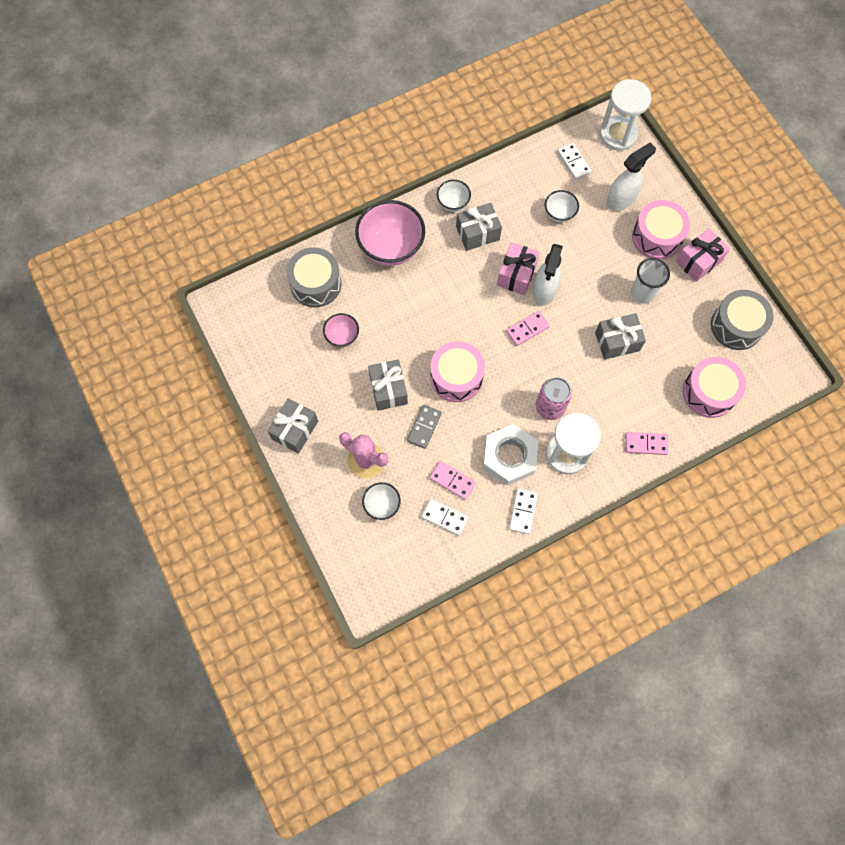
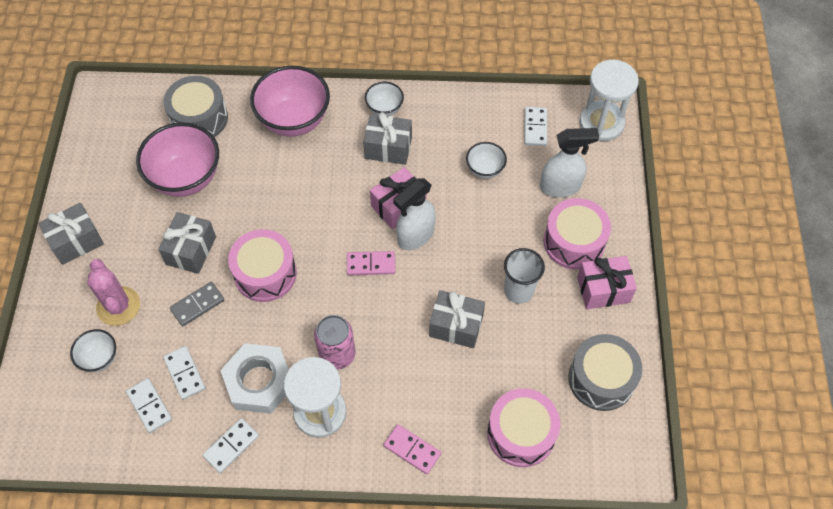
camera: 30 degrees right, 10 degrees down
(342, 336) = (186, 178): pink bowl -> pink bowl, size x1.98
(452, 481) = (184, 373): pink domino -> white domino

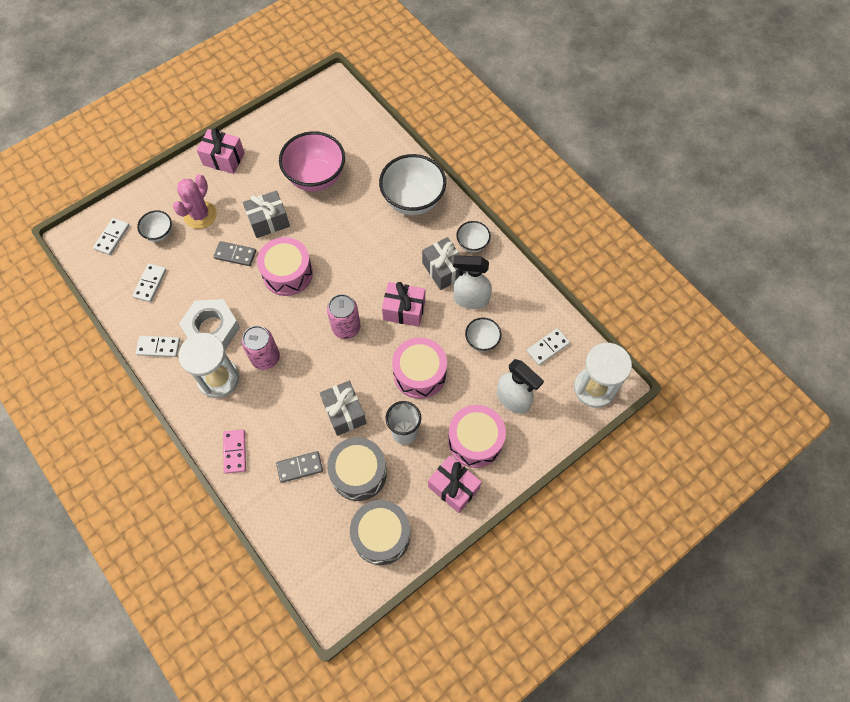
camera: 50 degrees right, 5 degrees up
(76, 241) = (223, 159): grey gift -> pink gift
(184, 373) = (185, 285): white domino -> white domino (112, 237)
(199, 118) = (365, 149): grey drum -> grey drum (358, 473)
(294, 120) = (413, 200): pink bowl -> white bowl
(371, 264) = (346, 327): pink domino -> pink can
(415, 236) = (390, 337): white spray bottle -> white spray bottle (470, 299)
(478, 402) = (299, 467): none -> grey domino
(521, 433) = (298, 511): pink drum -> pink drum (419, 373)

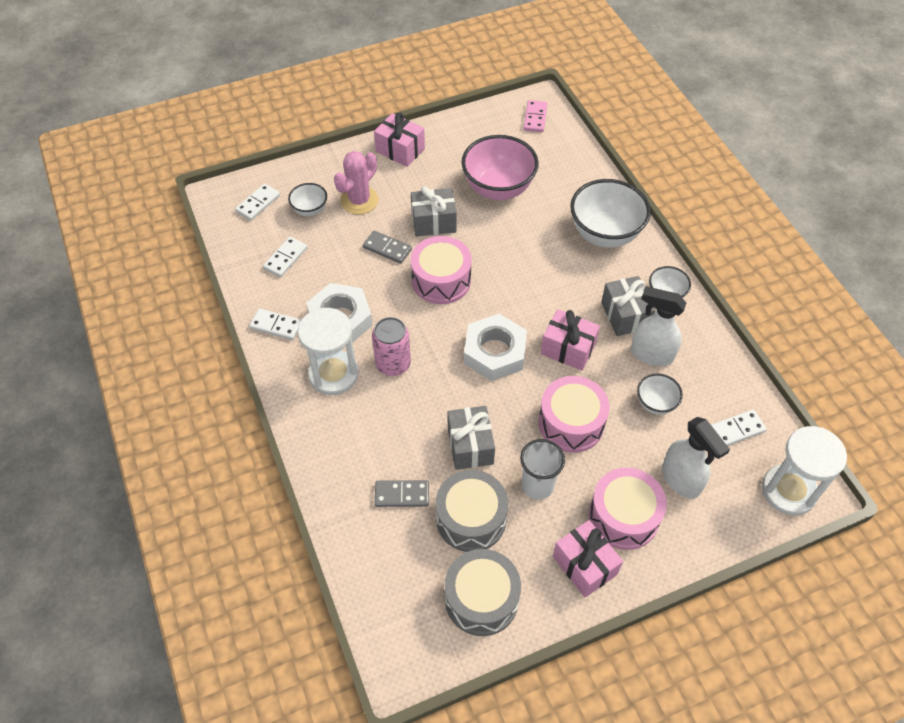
camera: 15 degrees right, 10 degrees down
(235, 452) = (330, 458): pink domino -> pink domino (535, 118)
(346, 327) = (495, 352): pink can -> white nut

